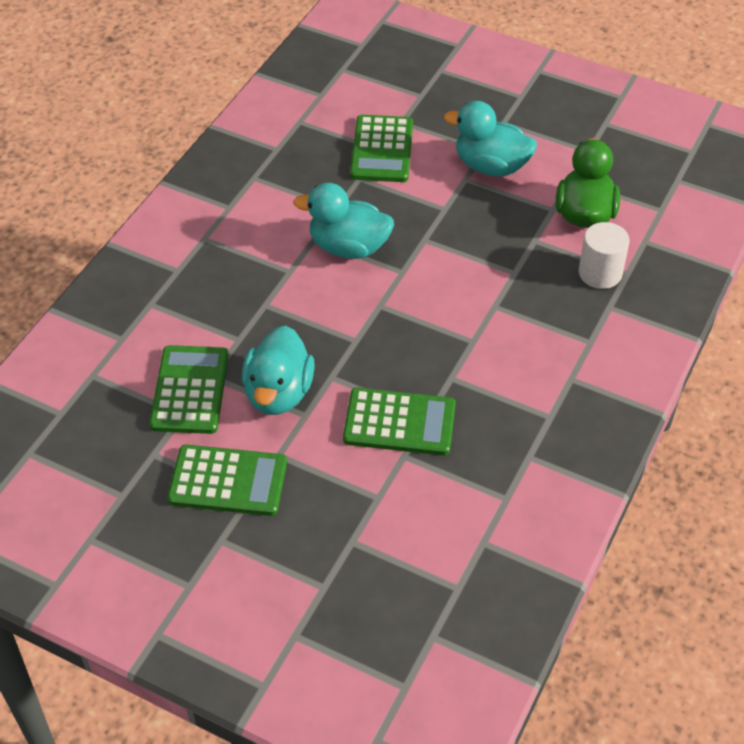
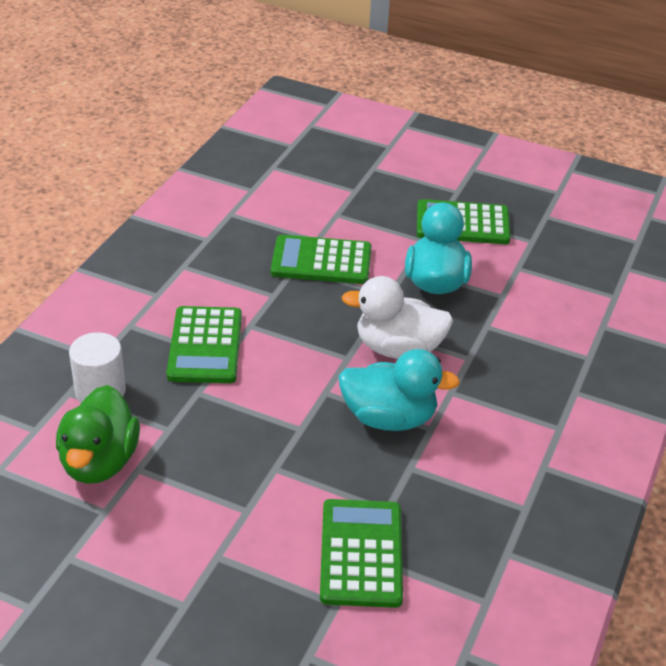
camera: 175 degrees right, 10 degrees down
(190, 390) = (518, 284): green calculator -> green calculator (205, 346)
(331, 313) = (398, 349): none -> white duck
(491, 166) = (211, 529): turquoise duck -> none

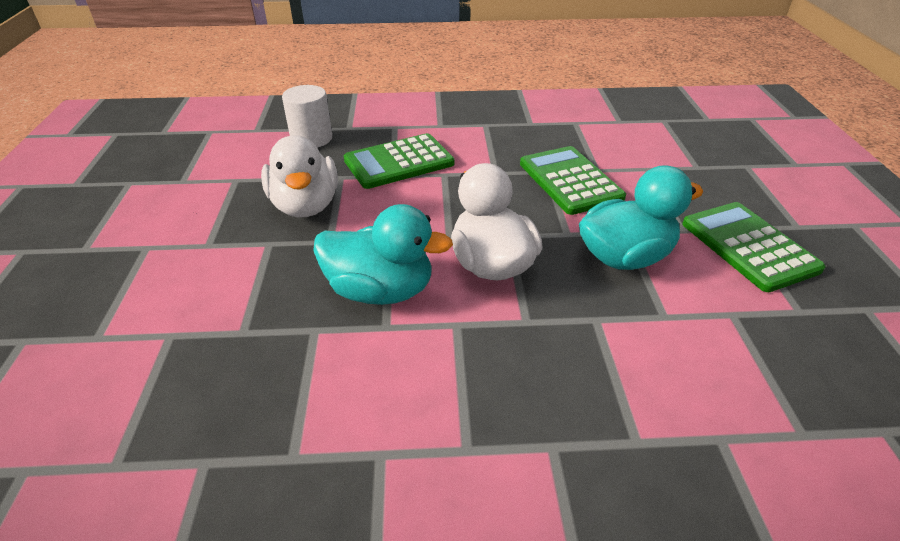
camera: 65 degrees right, 0 degrees up
(99, 462) = (234, 162): green duck -> none
(232, 429) = (305, 205): none -> white duck
(361, 553) = (170, 332): green calculator -> none
(389, 418) = (380, 290): turquoise duck -> turquoise duck turned 60 degrees counterclockwise

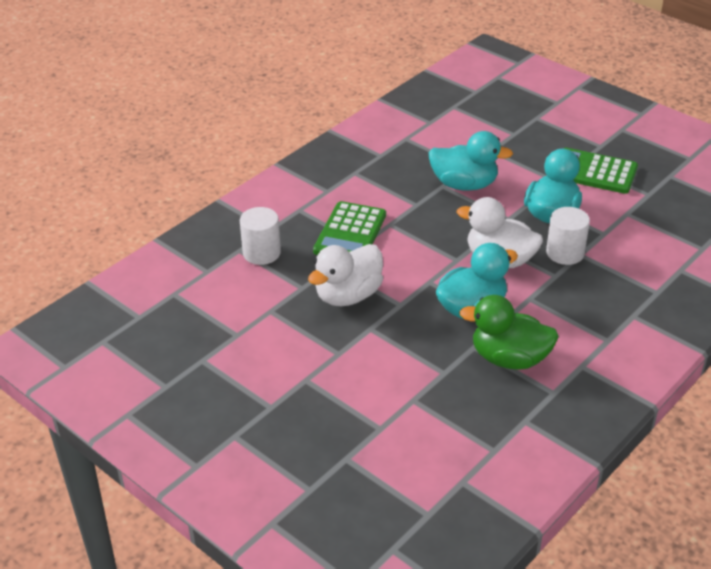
camera: 45 degrees left, 0 degrees up
(305, 205) = (348, 295): white duck -> white duck turned 105 degrees clockwise
(321, 371) = (509, 358): none -> green duck
(570, 181) = (464, 184): green calculator -> turquoise duck
(577, 305) = (565, 253): none -> white cylinder

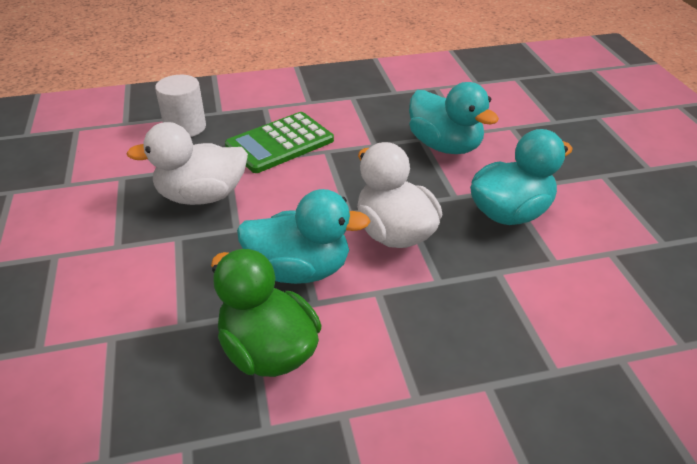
camera: 35 degrees right, 0 degrees up
(565, 253) = (479, 261): white cylinder -> none
(594, 172) = (612, 191): green calculator -> none

